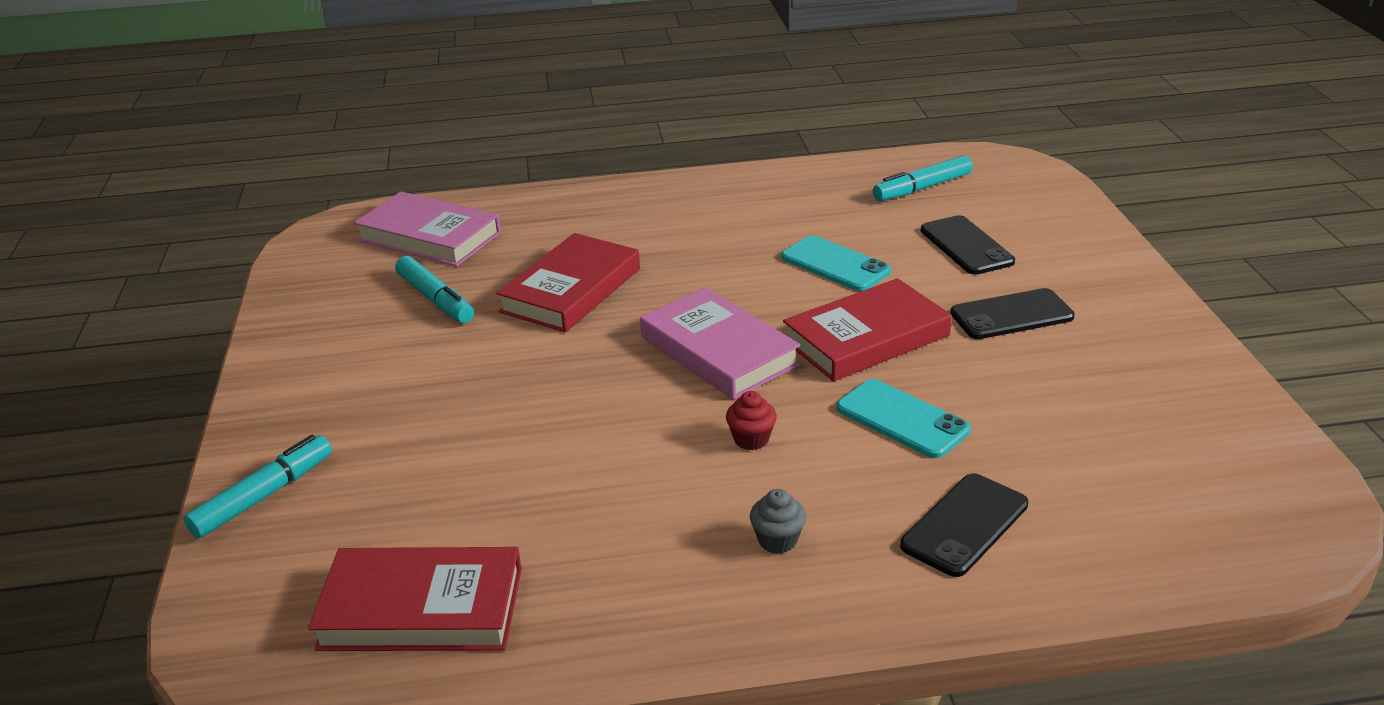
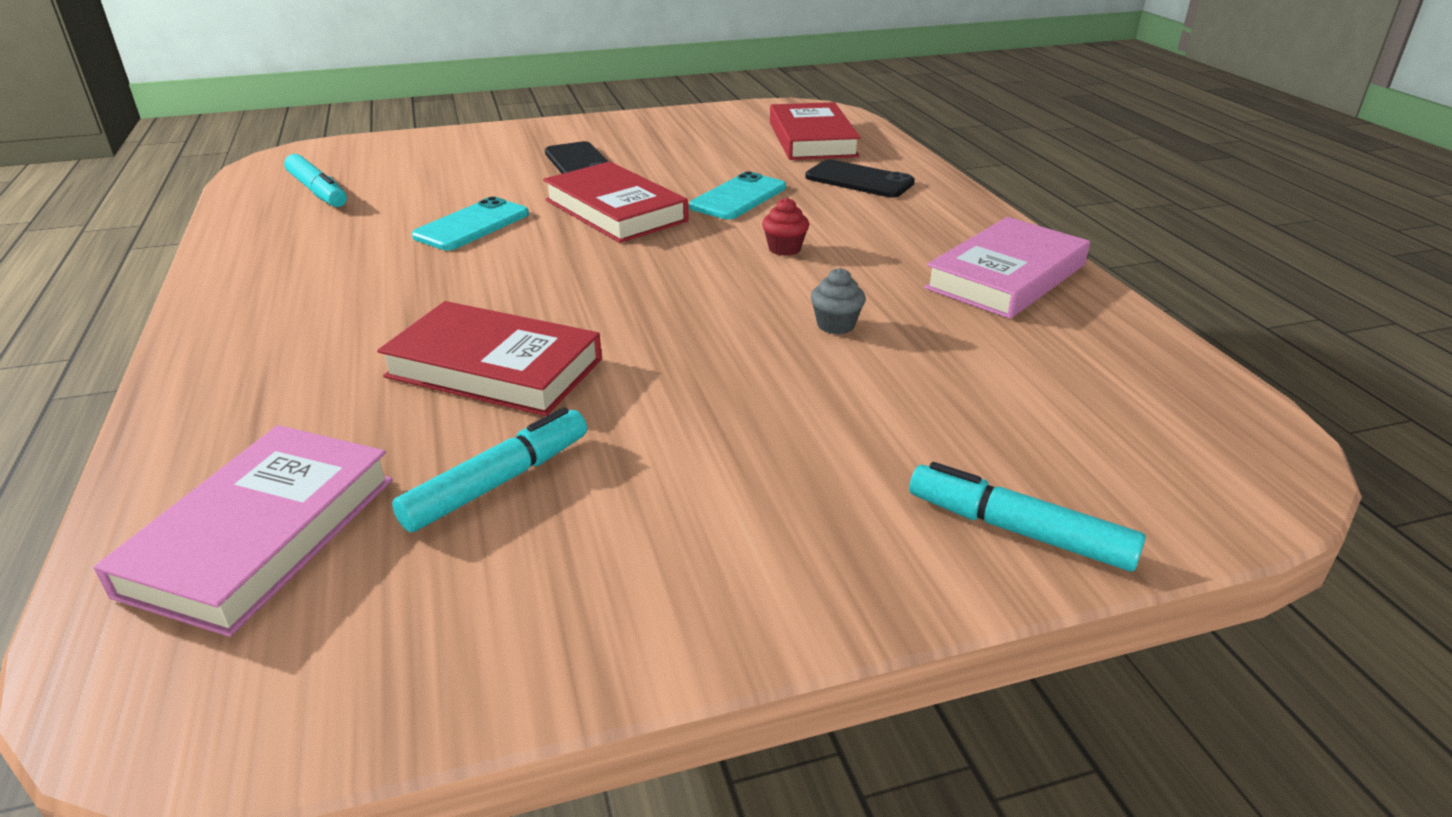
camera: 100 degrees left, 0 degrees up
(421, 608) = (1105, 374): red book -> red book (812, 139)
(718, 351) = (640, 270): pink book -> pink book (1006, 276)
(777, 540) = (911, 234): grey cupcake -> grey cupcake (835, 325)
(966, 246) = (453, 176): black phone -> none

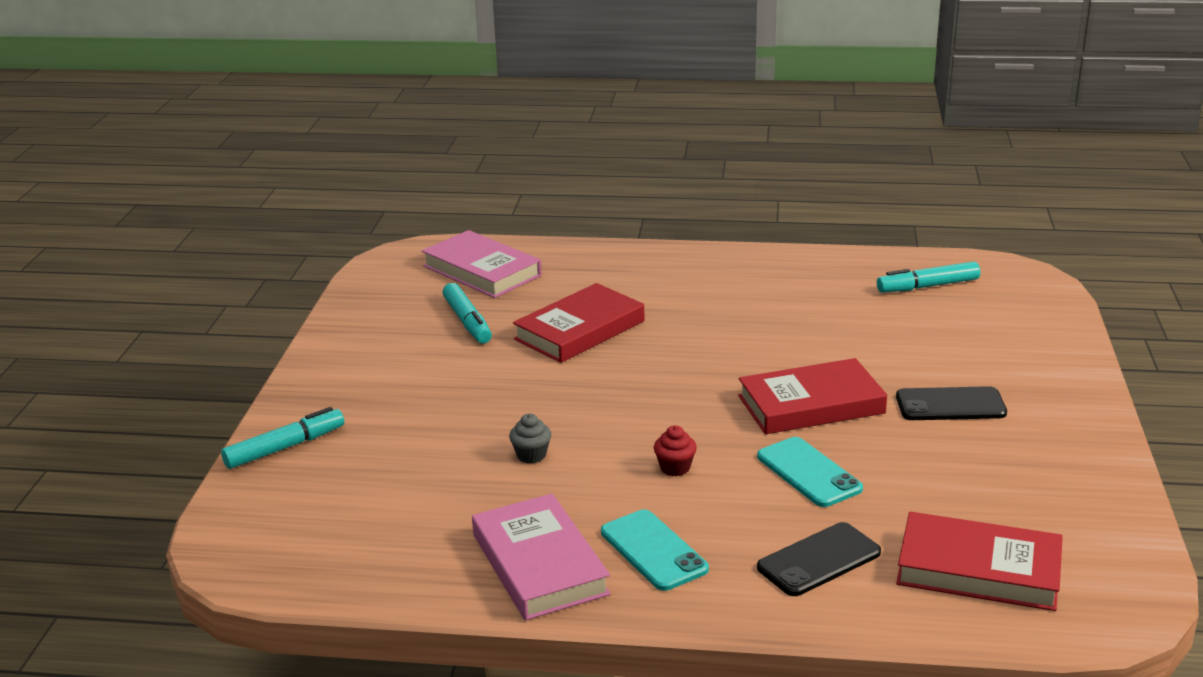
camera: 115 degrees right, 5 degrees down
(472, 225) = (814, 341): turquoise phone -> turquoise phone (653, 550)

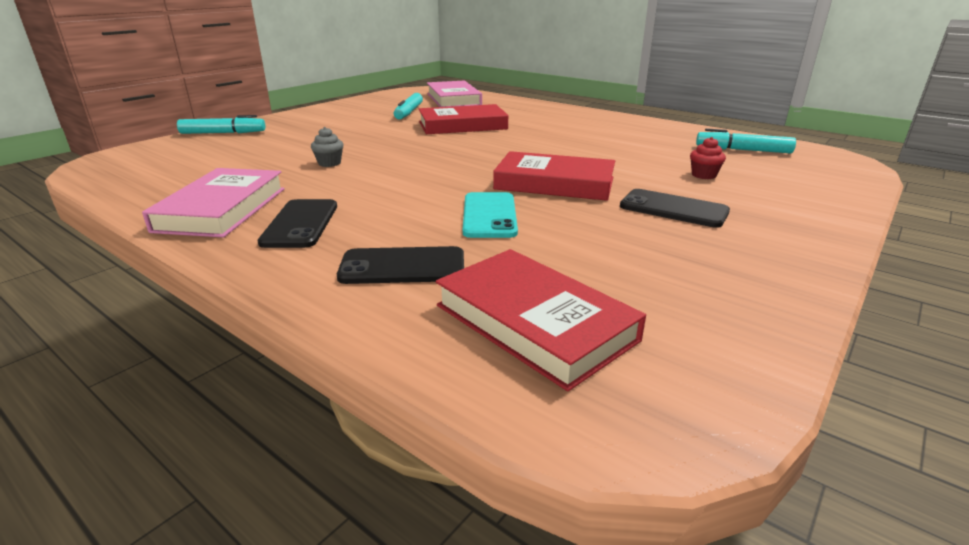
camera: 30 degrees right, 0 degrees up
(653, 550) = (300, 224): turquoise phone -> black phone
(675, 468) = (400, 189): red cupcake -> red cupcake (703, 175)

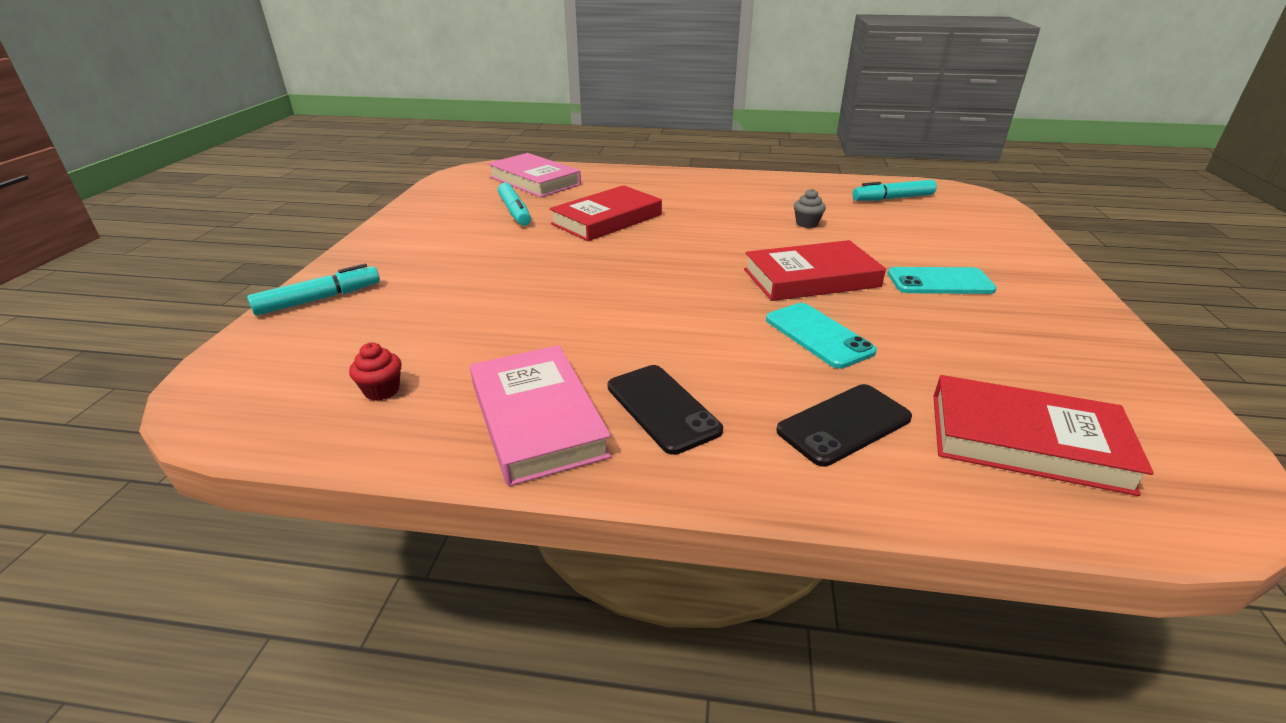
camera: 30 degrees left, 5 degrees up
(329, 163) = (548, 312): grey cupcake -> grey cupcake (807, 224)
(673, 209) = (940, 282): black phone -> turquoise phone
(703, 175) = (906, 236): red cupcake -> red cupcake (382, 390)

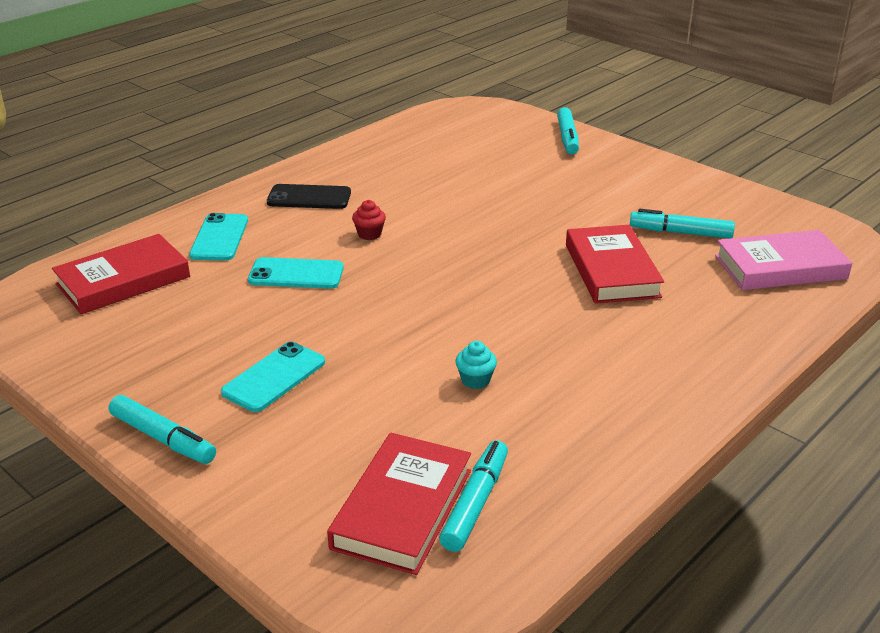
camera: 125 degrees right, 0 degrees up
(382, 390) = (429, 139): red cupcake -> red cupcake (369, 234)
(537, 419) = (349, 167): pink book -> none
(807, 224) = (475, 380): grey cupcake -> turquoise cupcake
(811, 278) = (368, 316): red book -> red book (402, 508)
(844, 424) = (219, 238): black phone -> turquoise phone
(1066, 291) = (163, 439): none -> turquoise marker

